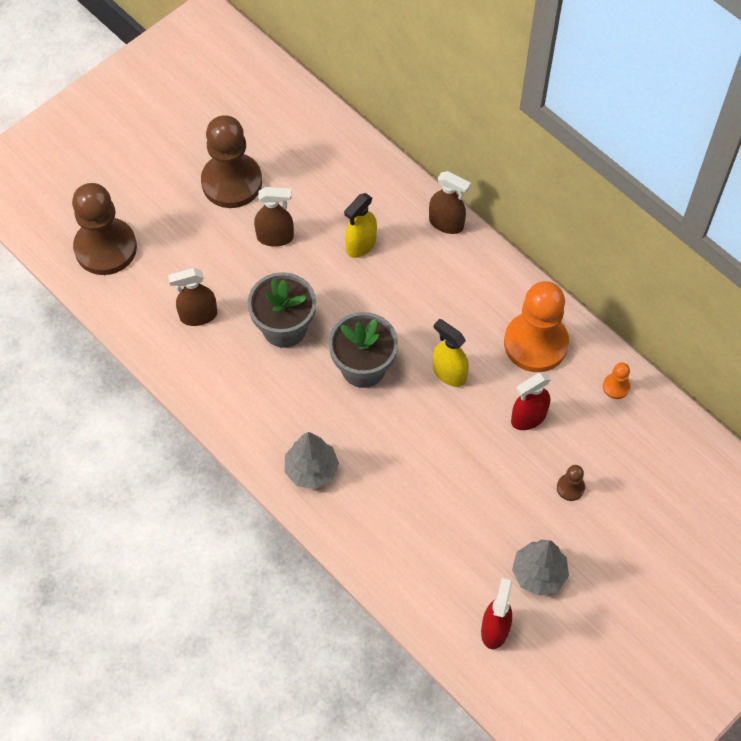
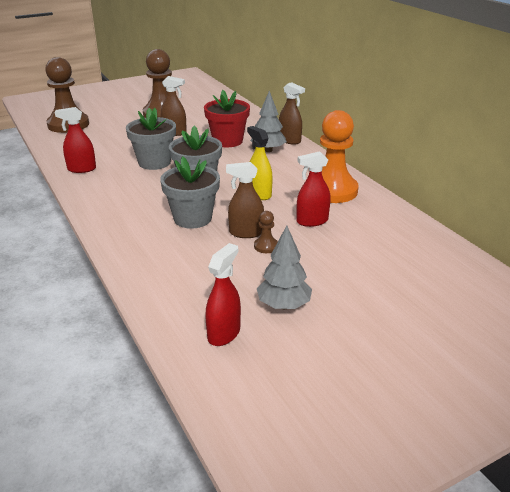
camera: 15 degrees right, 30 degrees down
(195, 368) = (81, 169): none -> red spray bottle
(198, 315) = (102, 151): brown spray bottle -> brown spray bottle (246, 233)
(311, 470) = (126, 220): grey tree -> grey tree (268, 150)
(361, 245) = (227, 141): yellow spray bottle -> red flower pot
(388, 446) = (192, 218): none -> grey flower pot
(570, 487) = (333, 260): brown pawn -> brown pawn (266, 246)
(616, 387) = (390, 217): orange pawn -> none

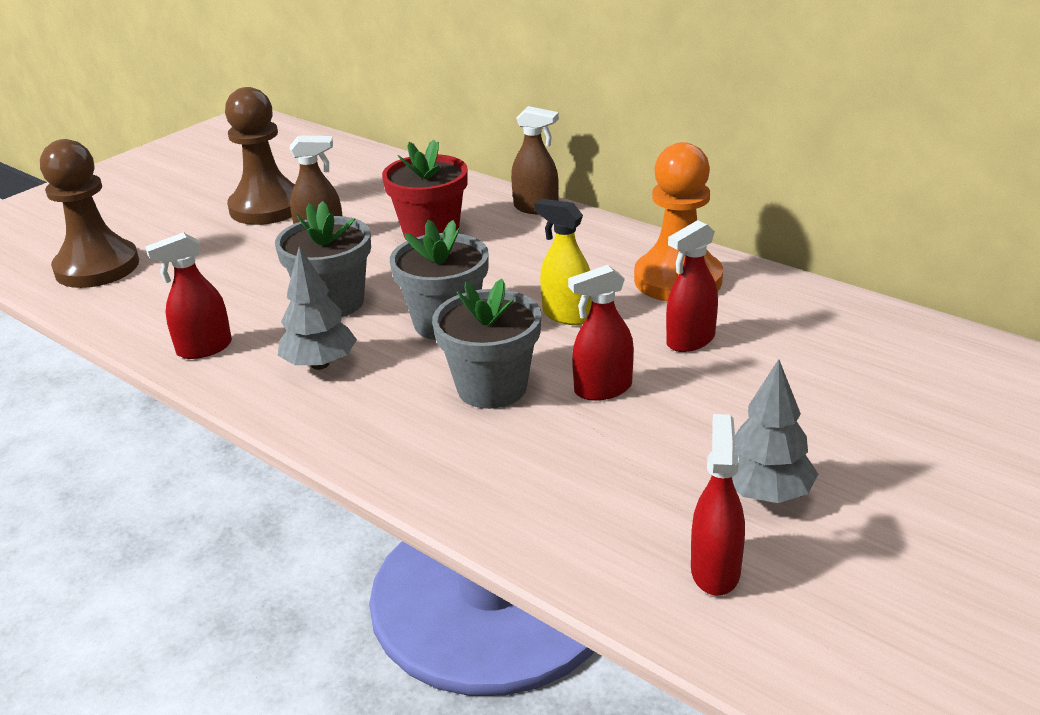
camera: 20 degrees left, 0 degrees up
(246, 233) = (603, 389): brown spray bottle -> red spray bottle
(266, 246) = (654, 403): brown pawn -> none
(268, 150) = (515, 234): grey tree -> grey tree (320, 364)

